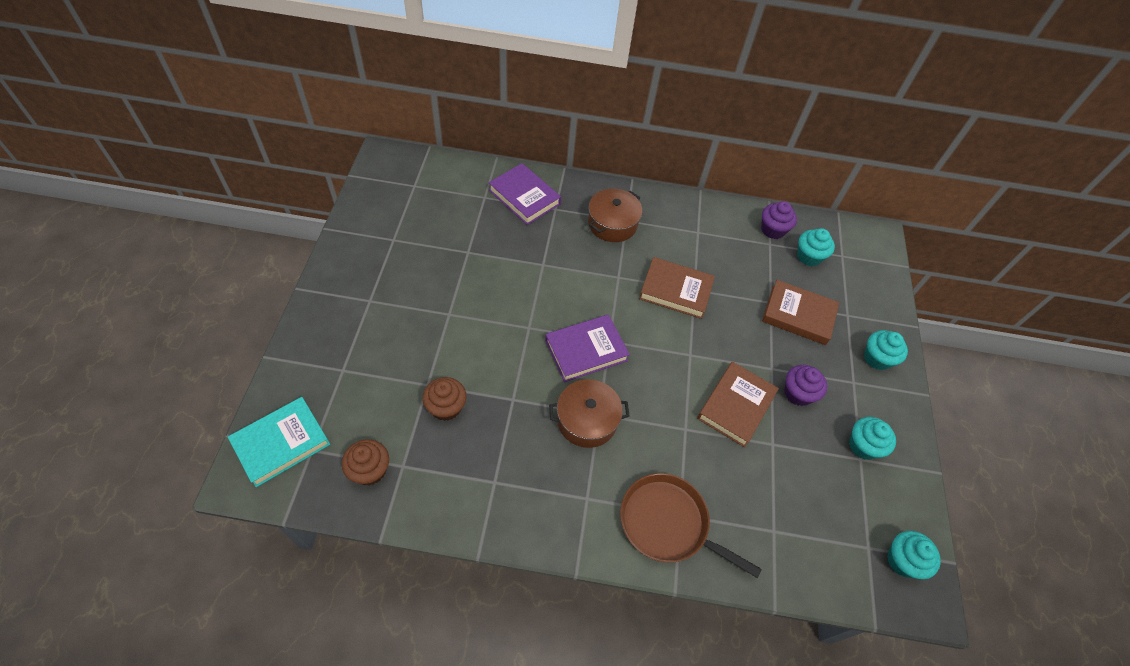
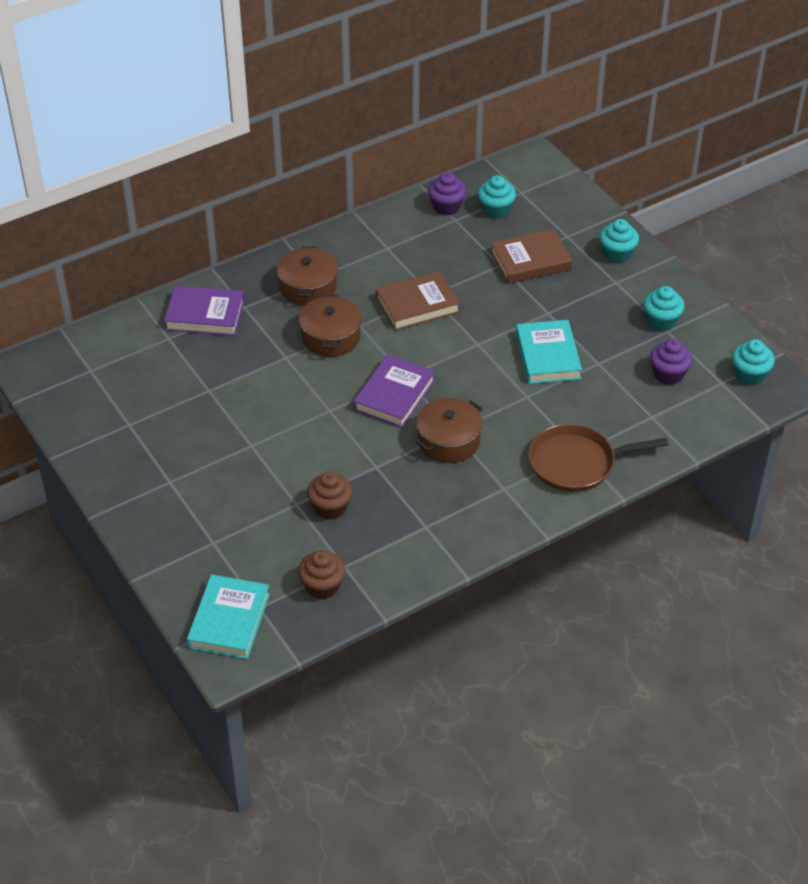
camera: 35 degrees left, 10 degrees down
(589, 271) = (330, 337): none -> brown pot
(736, 406) = (548, 356): brown book -> turquoise book
(798, 393) = (583, 317): purple cupcake -> purple cupcake (668, 374)

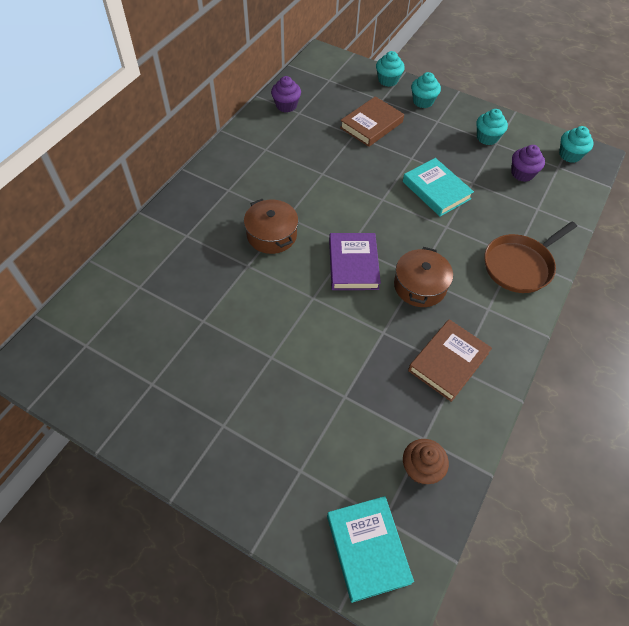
camera: 30 degrees left, 10 degrees up
(205, 315) = (158, 254): purple book -> none
(308, 287) = (227, 200): brown pot -> none
(330, 507) = (374, 387): brown cupcake -> none
(417, 305) = (318, 185): brown book -> brown book (448, 362)
(496, 210) = (321, 97): turquoise cupcake -> turquoise cupcake (388, 80)

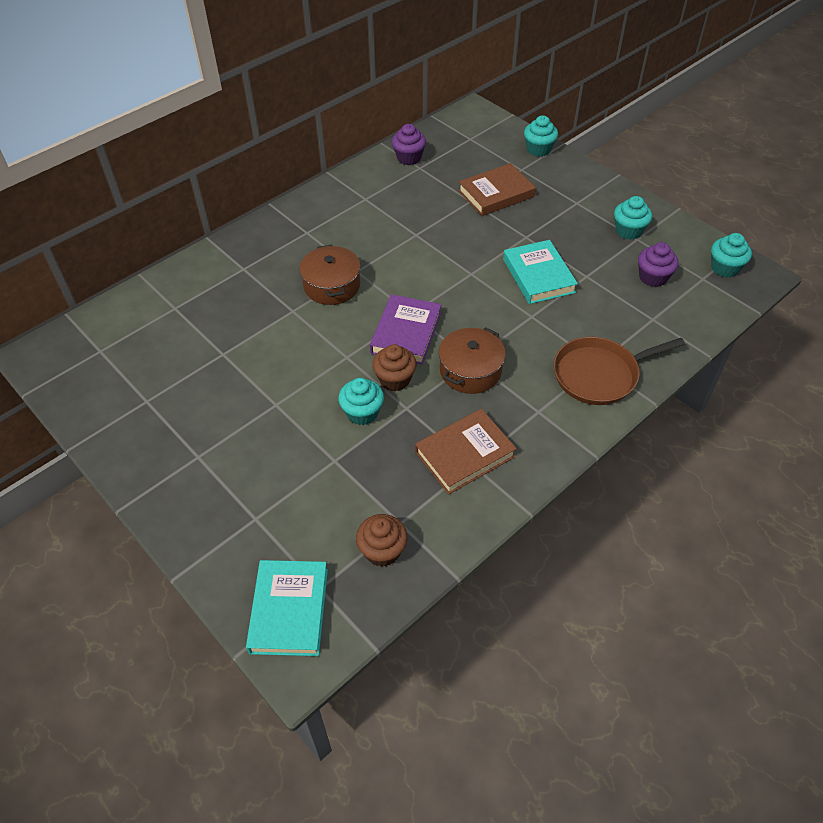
camera: 20 degrees right, 5 degrees down
(362, 309) = (395, 379): none -> brown cupcake
(423, 101) = (569, 179): turquoise cupcake -> turquoise cupcake (362, 412)

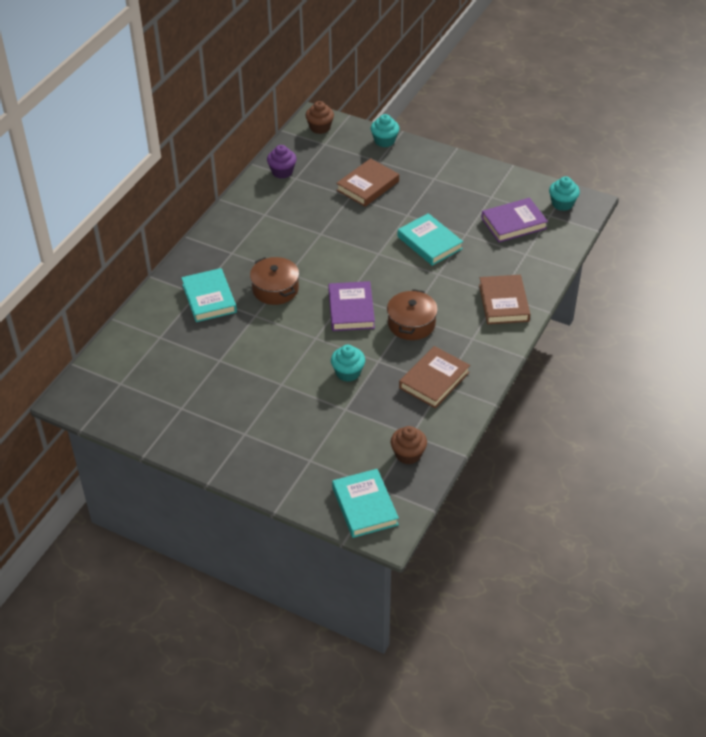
camera: 20 degrees left, 5 degrees down
(253, 277) = (209, 298): none -> turquoise book
(395, 379) = (359, 344): brown cupcake -> brown cupcake (320, 128)
(599, 375) = (503, 303): brown pan -> brown book
(628, 231) = (482, 192): turquoise cupcake -> none
(653, 277) = (513, 223): purple cupcake -> purple book

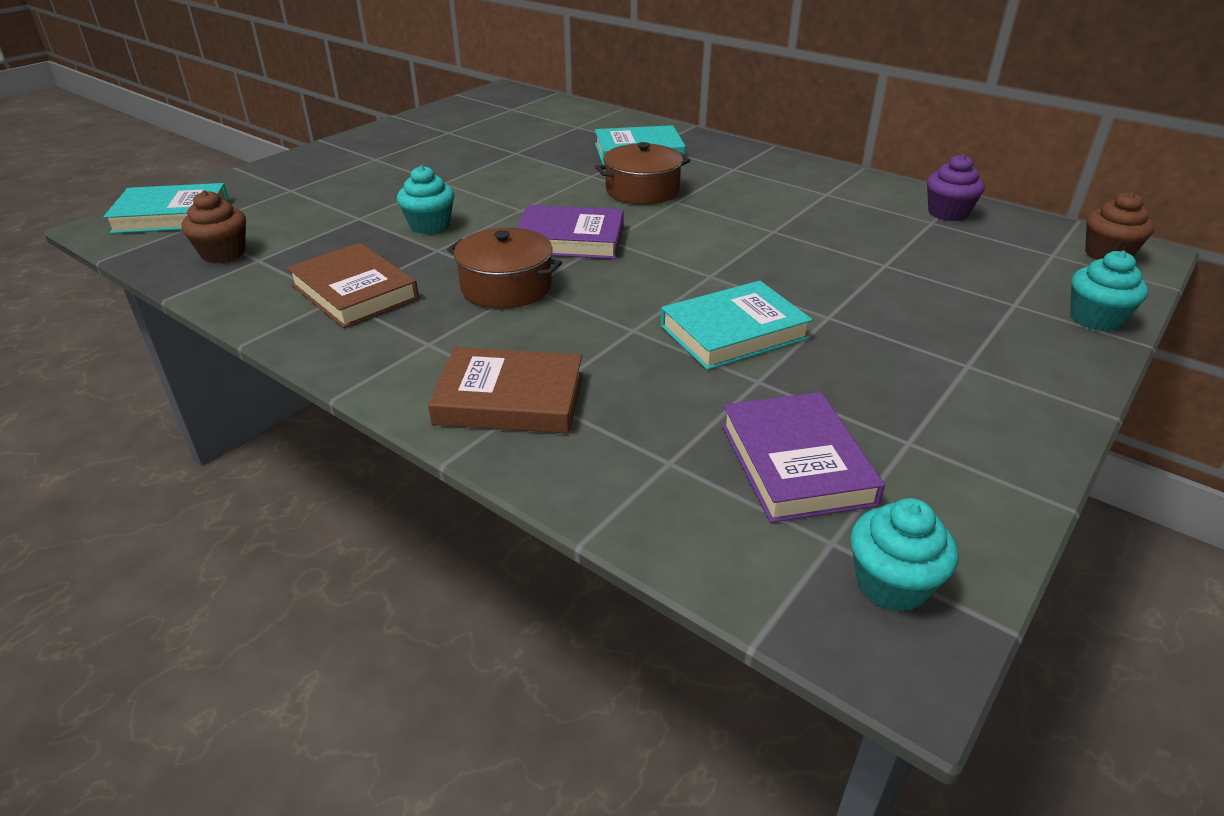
camera: 100 degrees right, 10 degrees down
(367, 186) = (922, 284): brown book -> none

